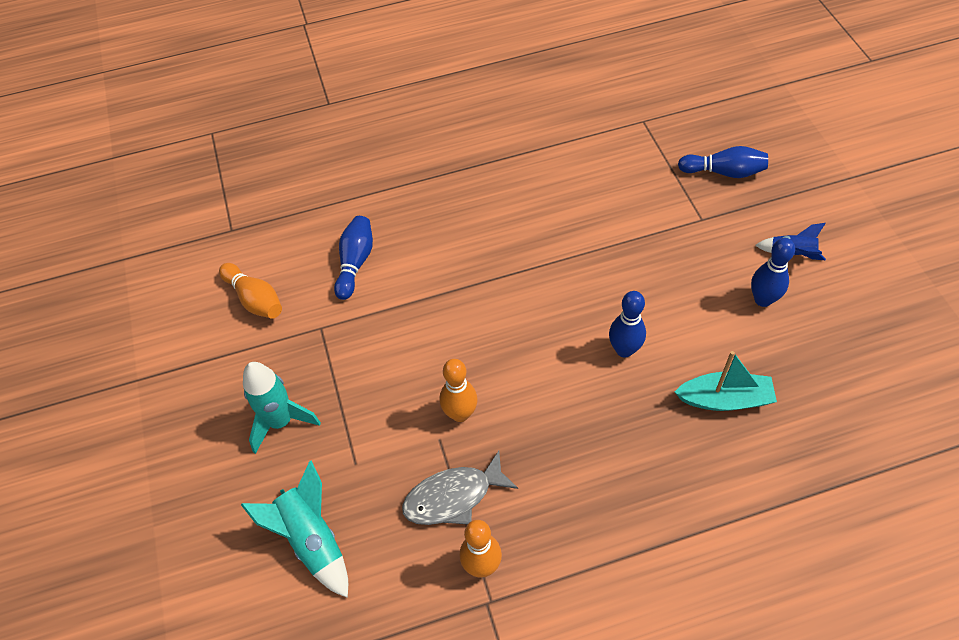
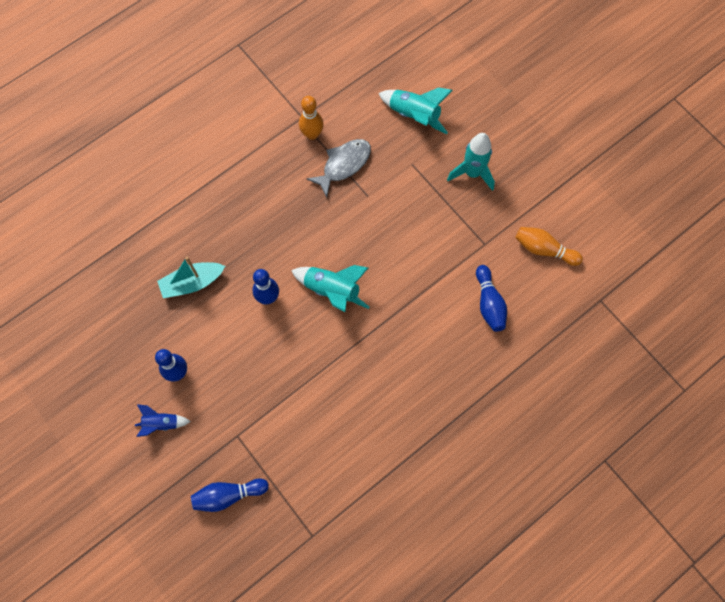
camera: 155 degrees right, 15 degrees up
(460, 414) = (361, 216): orange bowling pin -> none
(537, 332) = (332, 291): none -> turquoise rocket

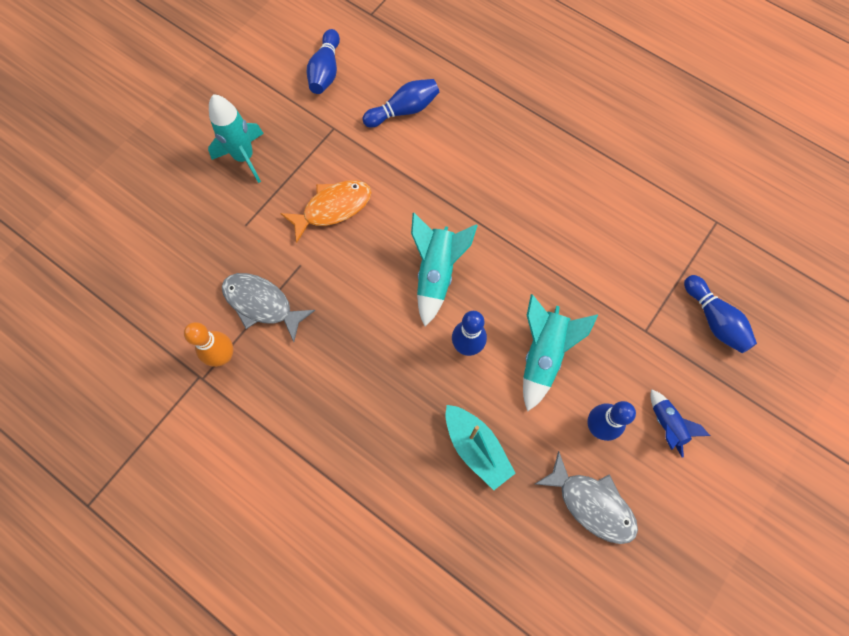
camera: 105 degrees left, 0 degrees up
(127, 349) = (592, 503): none -> grey fish
(409, 228) = (333, 208): none -> orange fish
(414, 115) = (174, 238): turquoise rocket -> turquoise rocket (543, 355)
(544, 249) = (326, 71): orange bowling pin -> blue bowling pin

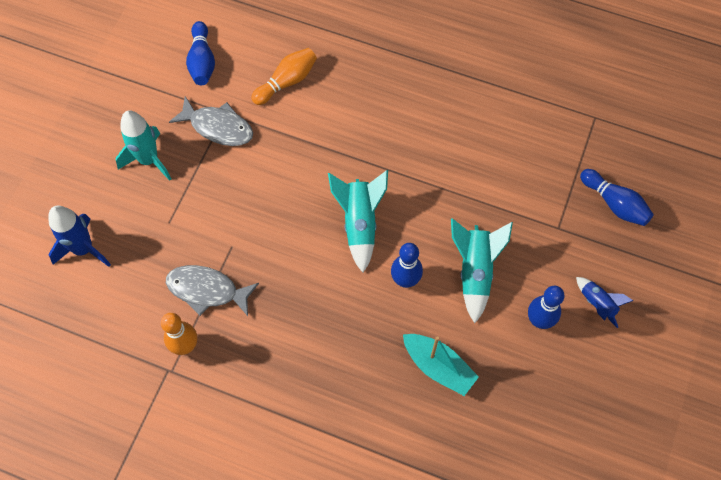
camera: 15 degrees left, 5 degrees down
(154, 231) = (83, 249): none -> blue rocket
(333, 208) = (247, 187): orange fish -> none
(404, 110) = (287, 82): blue bowling pin -> orange bowling pin
(592, 503) = (551, 387): grey fish -> grey fish (218, 127)

